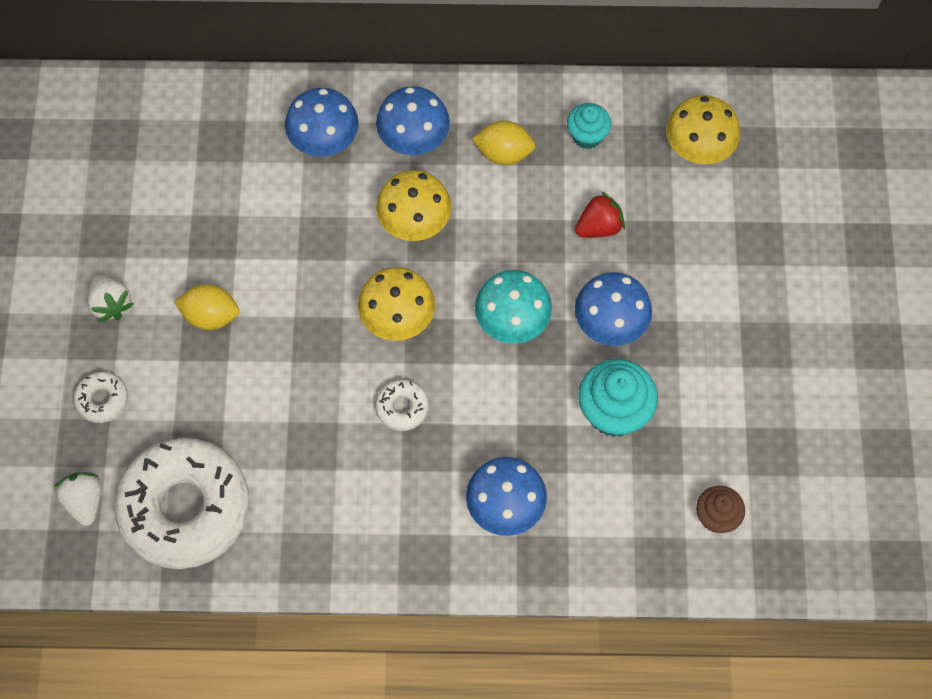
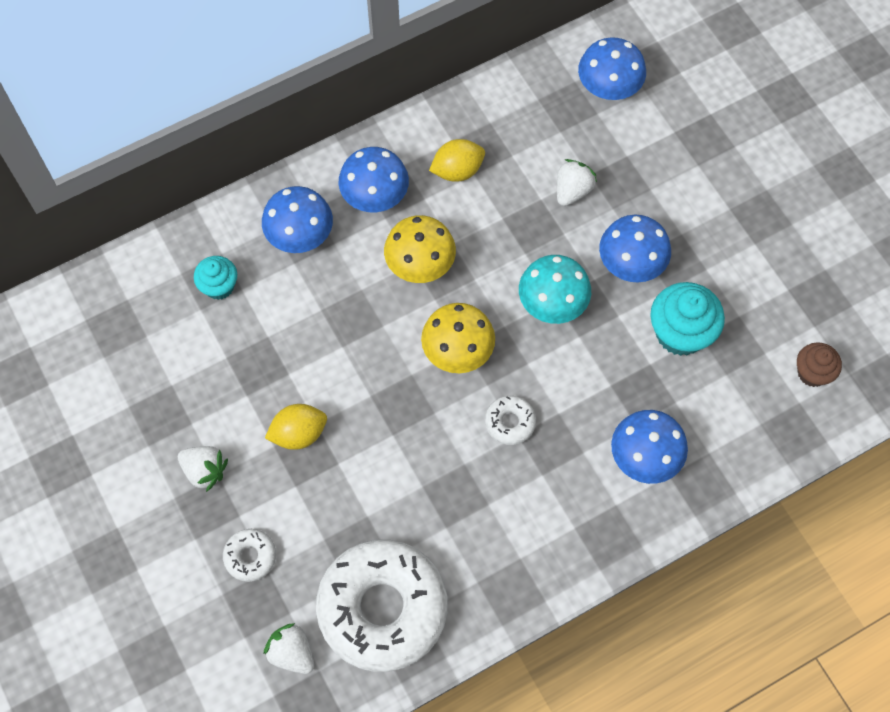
camera: 30 degrees left, 0 degrees up
(587, 136) = (515, 122): turquoise cupcake -> turquoise cupcake (219, 286)
(599, 227) = (572, 191): red strawberry -> white strawberry
(699, 146) = (609, 87): yellow mushroom -> blue mushroom

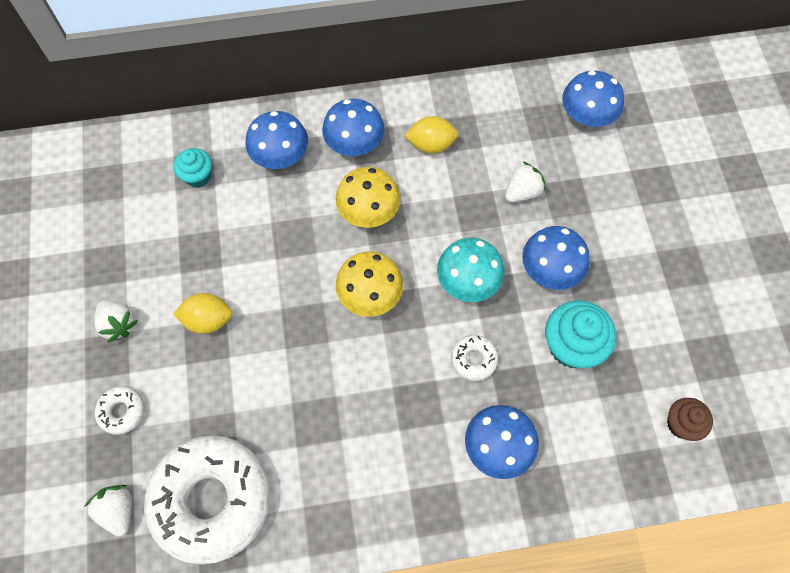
camera: 20 degrees right, 0 degrees up
(510, 422) = (389, 373): white donut -> white donut (473, 359)

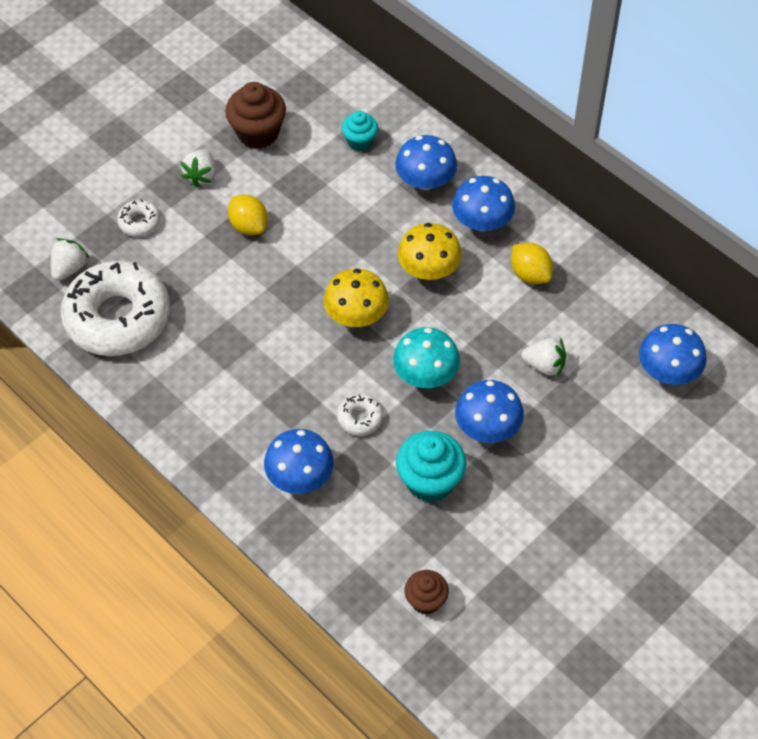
camera: 55 degrees right, 10 degrees down
(116, 248) = (258, 133): none -> brown cupcake

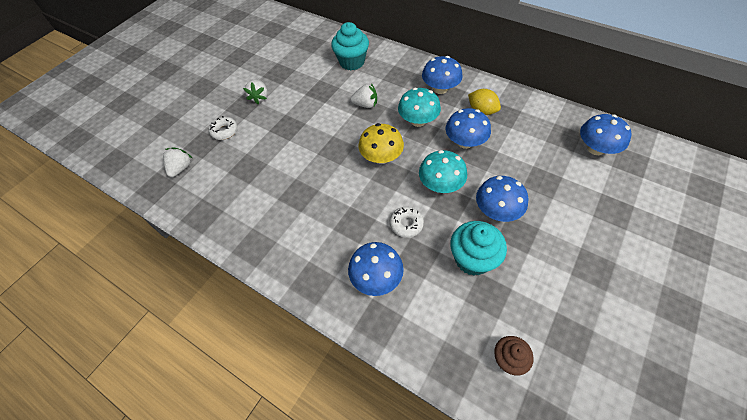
camera: 10 degrees left, 0 degrees up
(118, 317) = (219, 193): white donut -> none
(249, 226) = (296, 119): yellow lemon -> none
(258, 133) = (290, 69): brown cupcake -> none
(360, 141) = (352, 62): turquoise cupcake -> turquoise cupcake, size x1.65
(425, 181) = (398, 74): blue mushroom -> blue mushroom (465, 142)
(429, 269) = (418, 121): yellow mushroom -> turquoise mushroom
(544, 365) = (516, 162): white strawberry -> white strawberry (365, 104)

